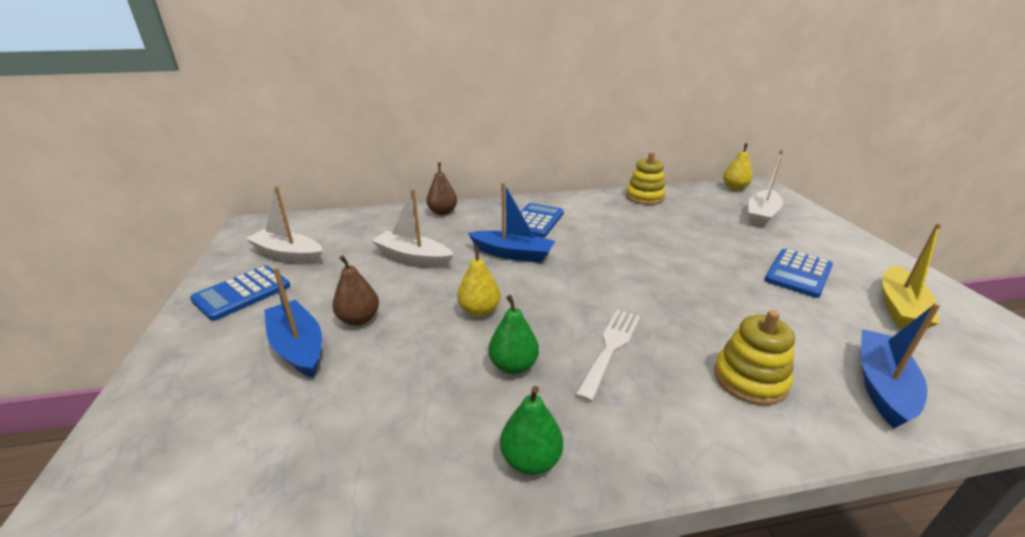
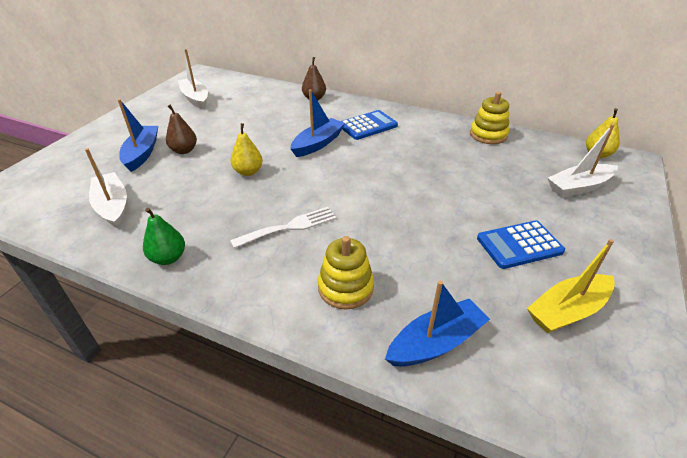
camera: 35 degrees right, 10 degrees up
(242, 293) = (151, 114): blue calculator -> none
(413, 258) = (256, 124): white boat -> white boat (113, 206)
(512, 254) = (318, 144): blue boat -> blue boat turned 105 degrees counterclockwise
(513, 365) = (223, 210): green pear -> none

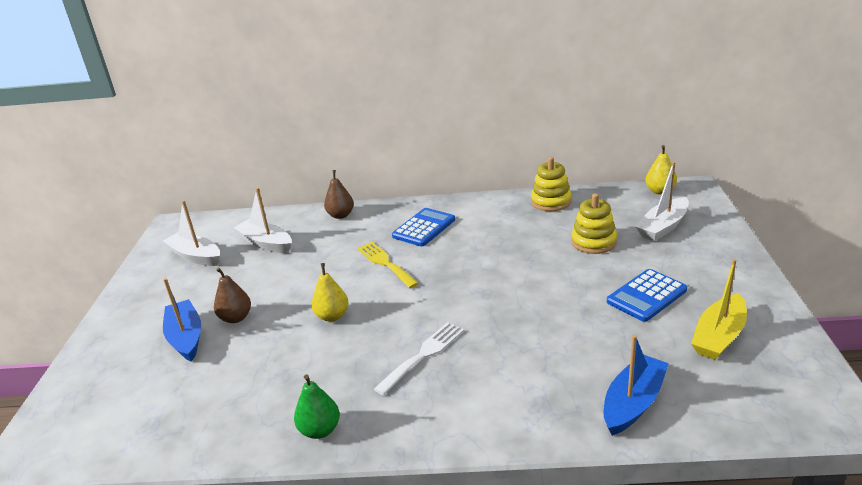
camera: 20 degrees left, 10 degrees down
(113, 206) = (205, 404): white boat -> white boat (266, 243)
(318, 144) = (385, 263): blue boat -> yellow fork
(345, 288) = (522, 389): yellow stacking toy -> yellow stacking toy (593, 242)

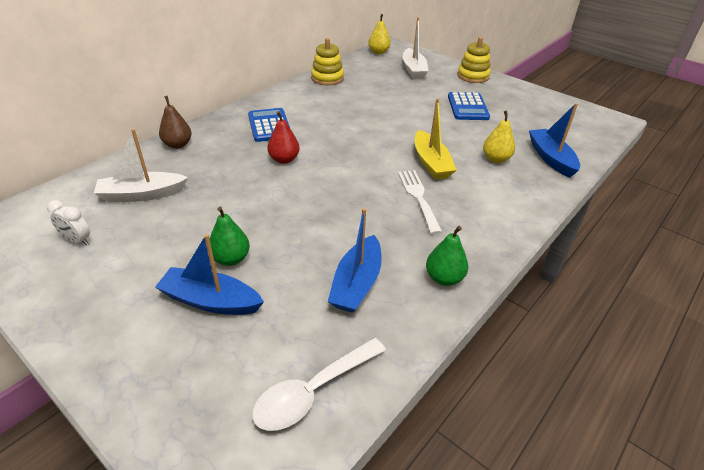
camera: 55 degrees left, 10 degrees up
(136, 431) = (313, 391): none -> white spoon
(196, 256) = (77, 240): white boat -> white clock
(236, 318) = (231, 259): brown pear -> green pear
(265, 388) = (357, 283): none -> blue boat
(332, 316) = (312, 211): yellow pear -> yellow pear (496, 159)
(385, 263) = (284, 159): yellow fork -> red pear
(593, 242) = (393, 91): yellow stacking toy -> yellow stacking toy (473, 76)
(719, 336) = (527, 111): yellow boat -> yellow boat (431, 163)

